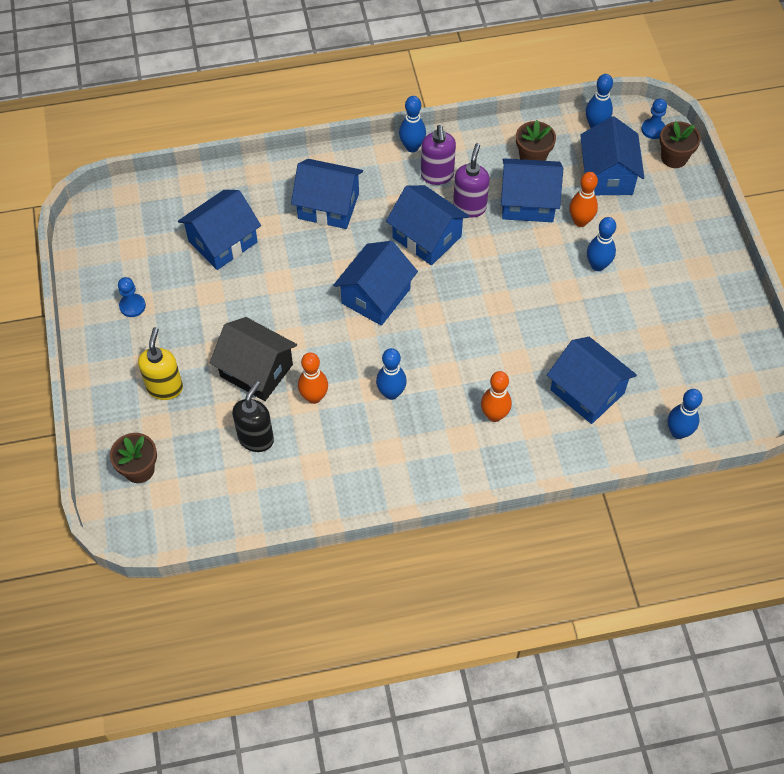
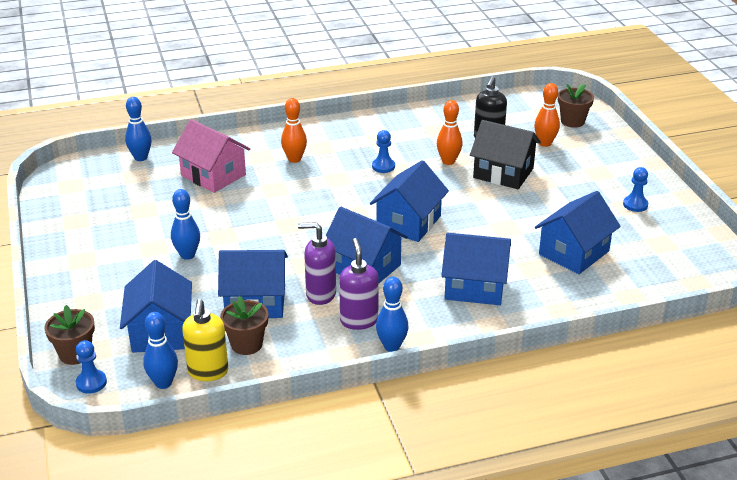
camera: 175 degrees right, 25 degrees down
(165, 388) = (576, 160): yellow soap dispenser -> yellow soap dispenser (208, 372)
(391, 393) = (383, 166): blue bowling pin -> blue pawn
(469, 207) = (320, 294): purple soap dispenser -> purple soap dispenser turned 90 degrees clockwise
(580, 221) = (199, 289): orange bowling pin -> orange bowling pin (545, 143)
(587, 391) = (213, 175): blue house -> pink house

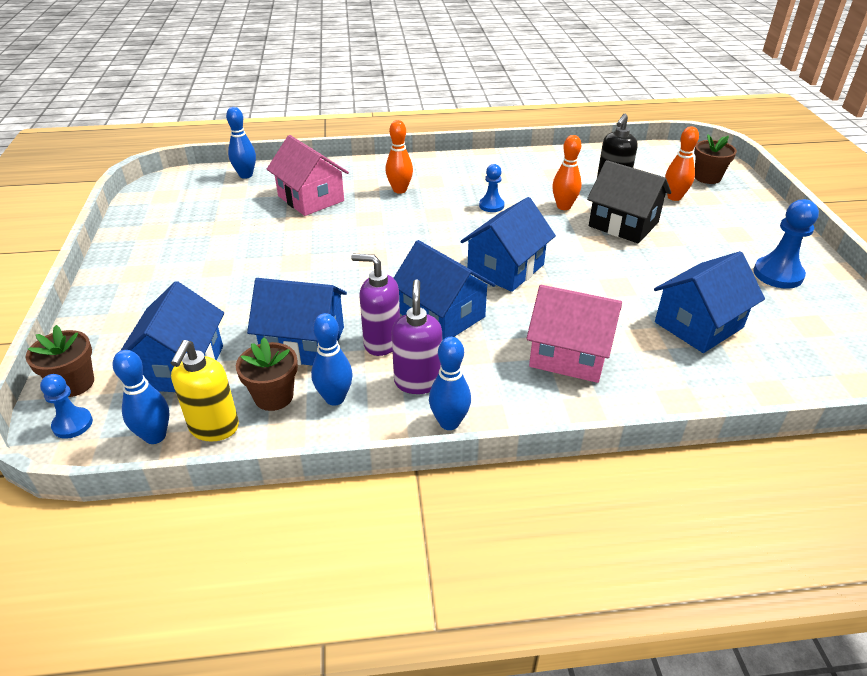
camera: 10 degrees right, 5 degrees up
(187, 255) = (250, 280): blue bowling pin -> blue bowling pin (335, 398)
(474, 287) = (569, 354): blue house -> pink house
(635, 205) = (778, 274): blue pawn -> blue pawn, size x1.62

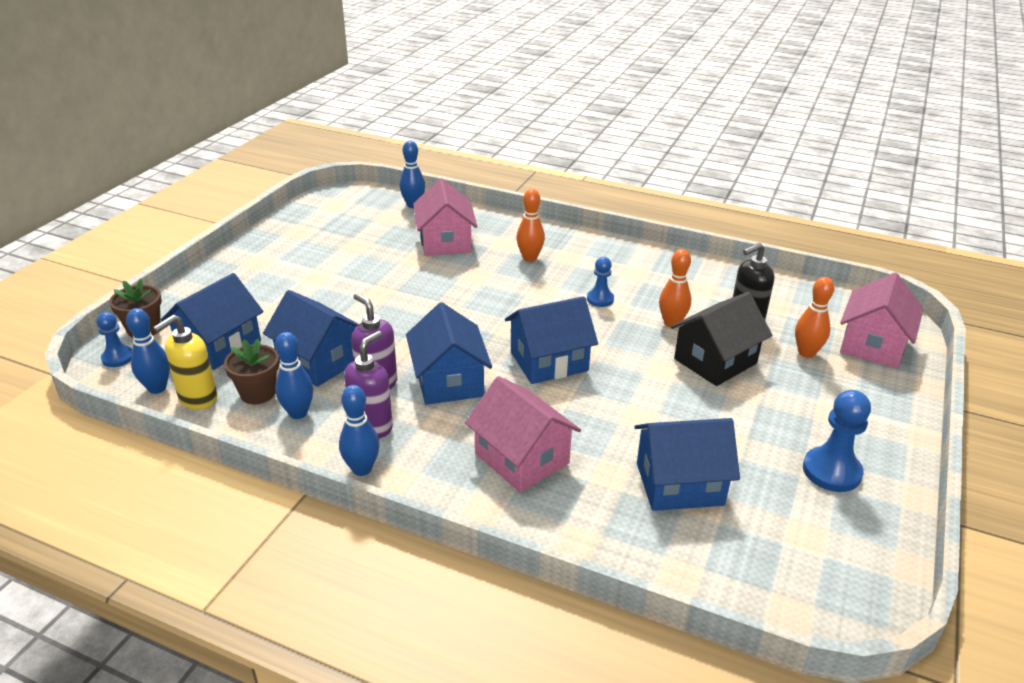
camera: 30 degrees right, 5 degrees down
(623, 224) = (715, 361): black house -> black house turned 75 degrees clockwise
(707, 177) = (873, 345): brown flower pot -> pink house

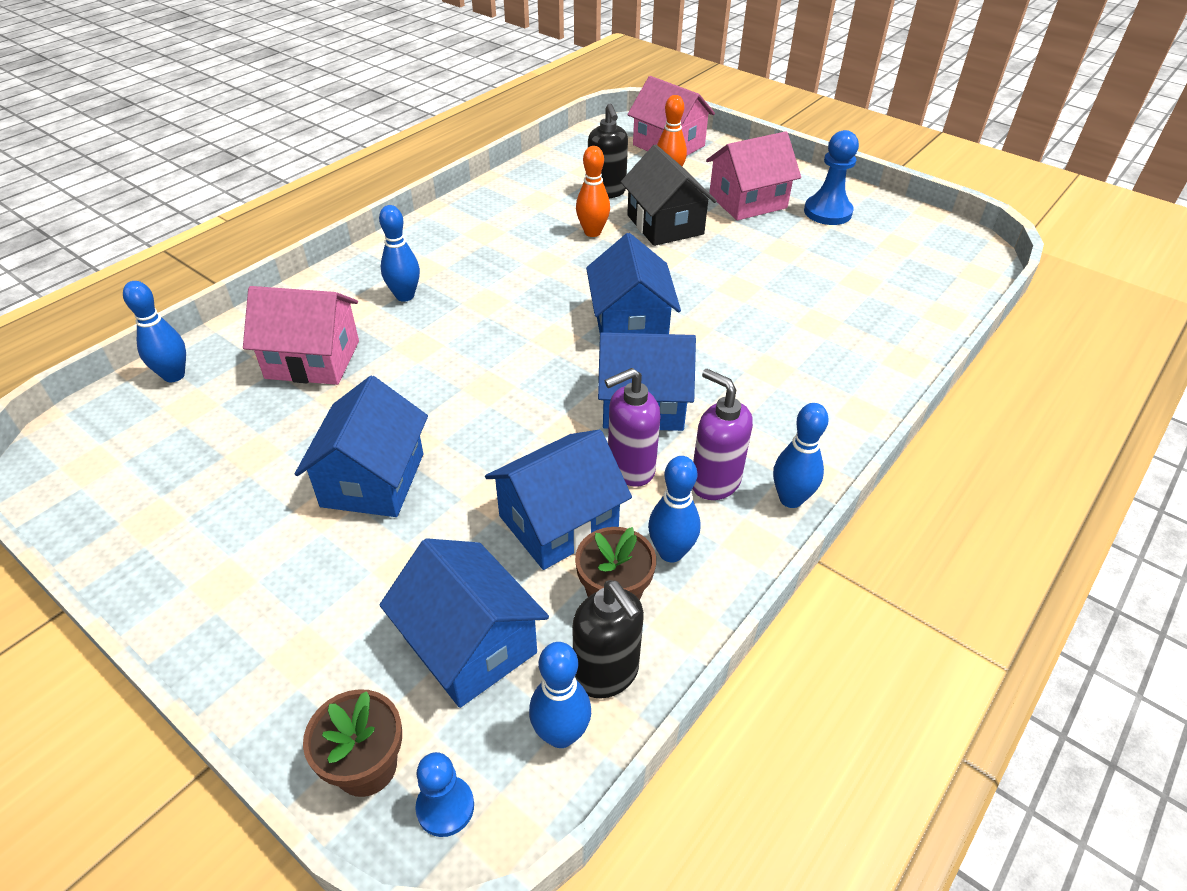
camera: 75 degrees left, 10 degrees up
(197, 399) = (606, 674): yellow soap dispenser -> black soap dispenser
(521, 458) = (789, 373): pink house -> pink house (747, 201)
(530, 258) = (405, 296): orange bowling pin -> blue bowling pin
(600, 299) = (525, 265): blue pawn -> none
(679, 484) = (836, 288): blue house -> blue house (373, 480)

